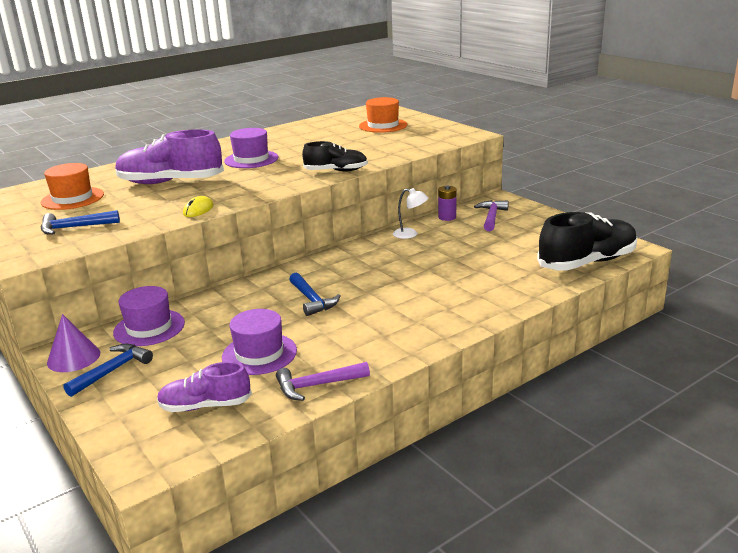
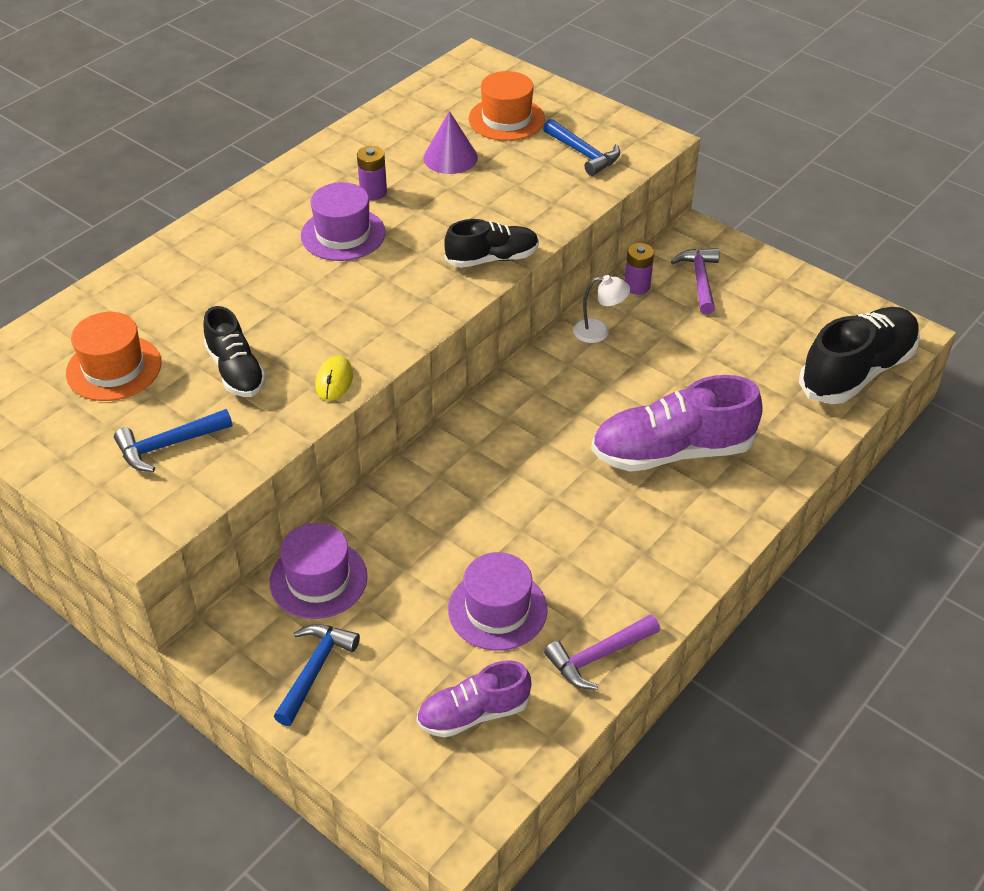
camera: 15 degrees left, 20 degrees up
(73, 357) = (244, 653): purple cone -> purple cone (450, 157)
(142, 203) = (236, 371): none -> black shoe
(171, 182) = (248, 310): purple shoe -> purple shoe (672, 451)
(282, 146) = (373, 192): none -> purple battery
(312, 300) = (520, 494): blue hammer -> blue hammer (583, 154)

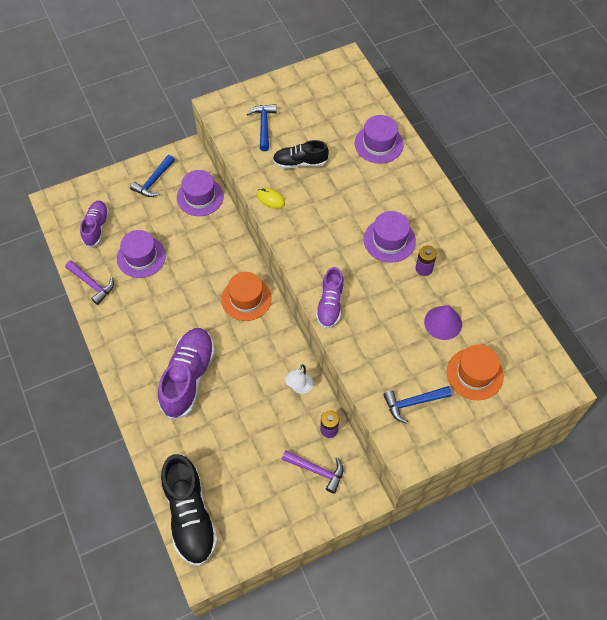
camera: 115 degrees right, 15 degrees up
(114, 368) = (328, 118): orange hat -> orange hat (246, 299)
(152, 294) = (379, 144): none -> purple hat
(315, 669) = (153, 181): blue hammer -> blue hammer turned 75 degrees clockwise
(492, 258) = (330, 305): black shoe -> purple shoe
(598, 656) = (92, 284): purple hammer -> purple hammer turned 135 degrees clockwise

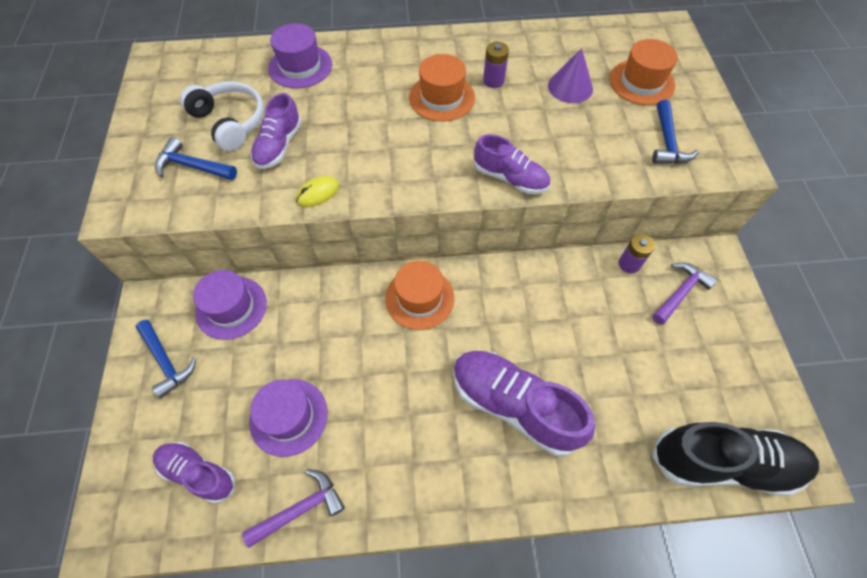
camera: 70 degrees left, 0 degrees up
(299, 387) = (566, 277): white lamp -> none
(300, 162) = (279, 146): black shoe -> purple shoe
(308, 128) = (230, 122): none -> white headphones
(389, 240) = (442, 97): purple hat -> orange hat

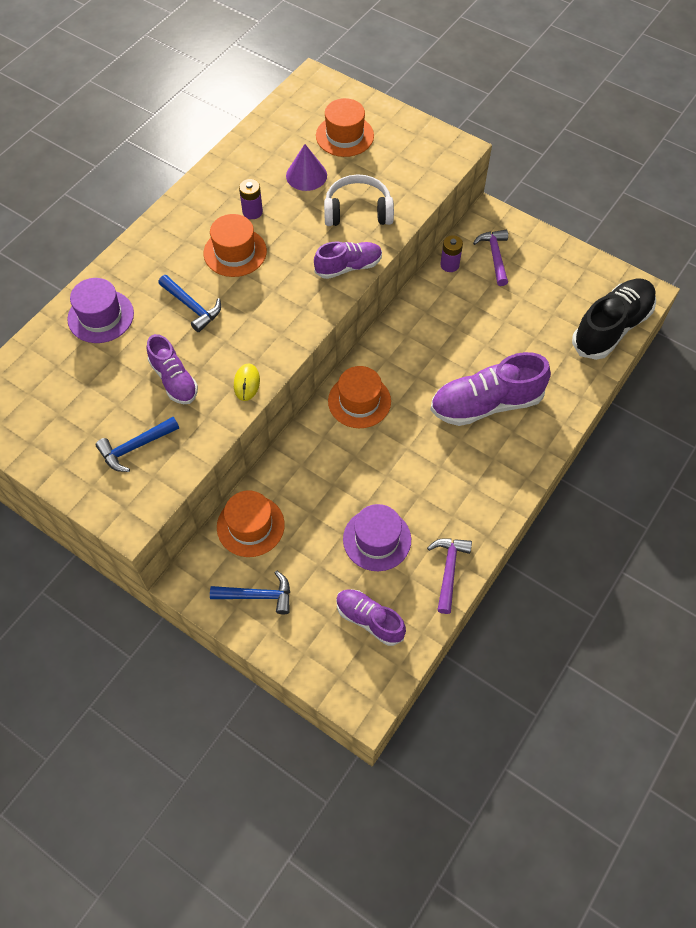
camera: 50 degrees left, 0 degrees up
(198, 473) = (369, 620): purple shoe -> purple shoe turned 60 degrees clockwise
(230, 122) = (112, 397): white headphones -> white headphones (358, 211)
(231, 307) = (250, 526): purple hat -> orange hat
(667, 142) = (406, 165): blue hammer -> blue hammer (192, 307)

